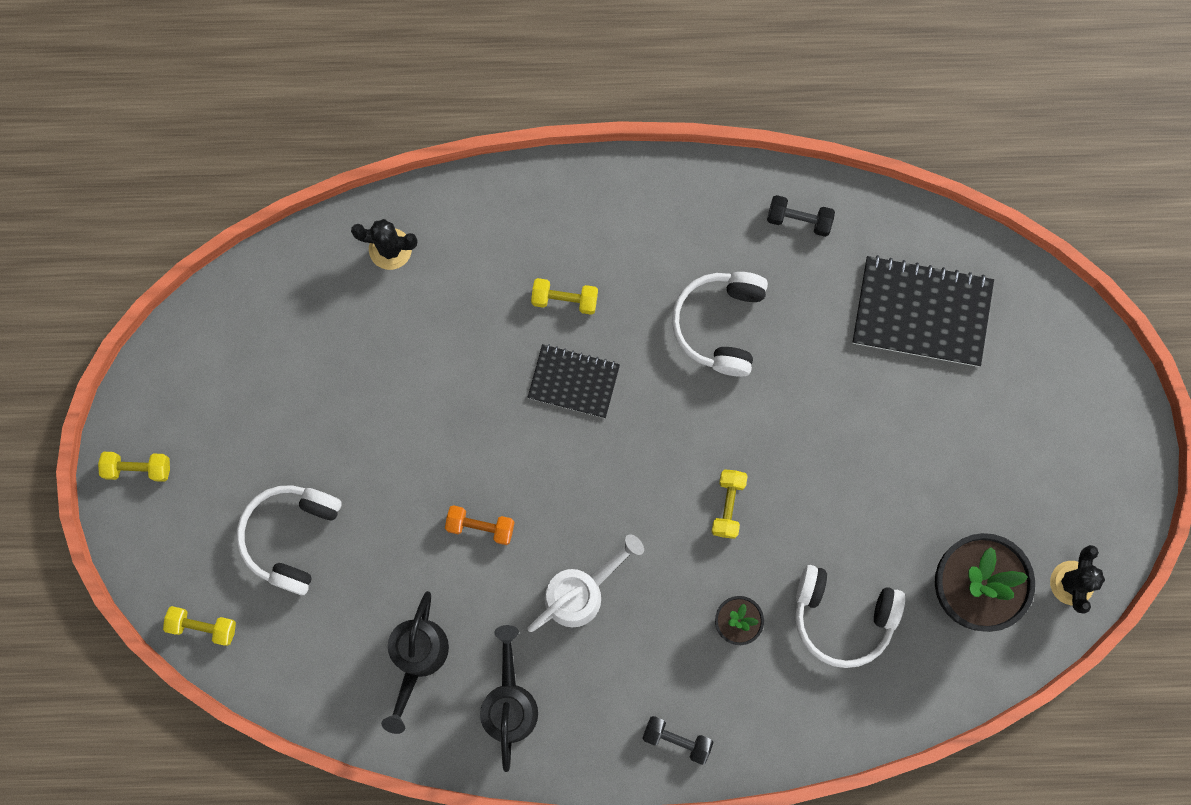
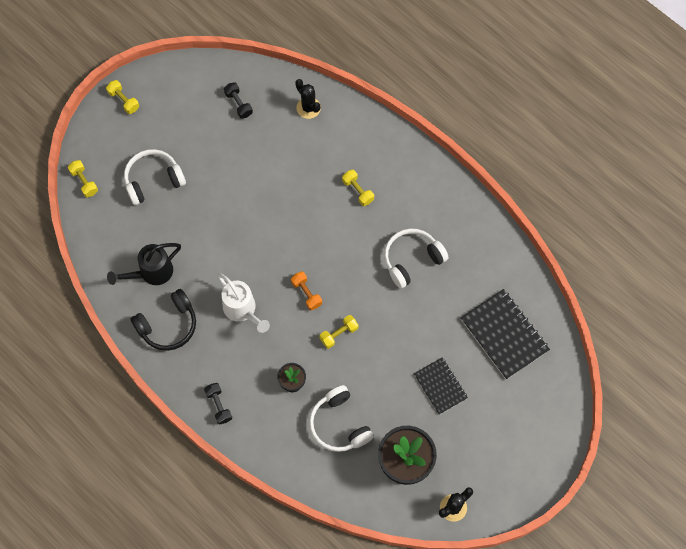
camera: 45 degrees right, 10 degrees down
(480, 526) = (230, 246): orange dumbbell -> orange dumbbell (306, 293)
(509, 703) = (168, 325): black watering can -> black headphones
(573, 382) = (327, 226): black notebook -> black notebook (440, 386)
(580, 592) = (242, 310): white watering can -> white watering can turned 45 degrees clockwise
(799, 220) = (490, 249): black dumbbell -> black dumbbell (238, 104)

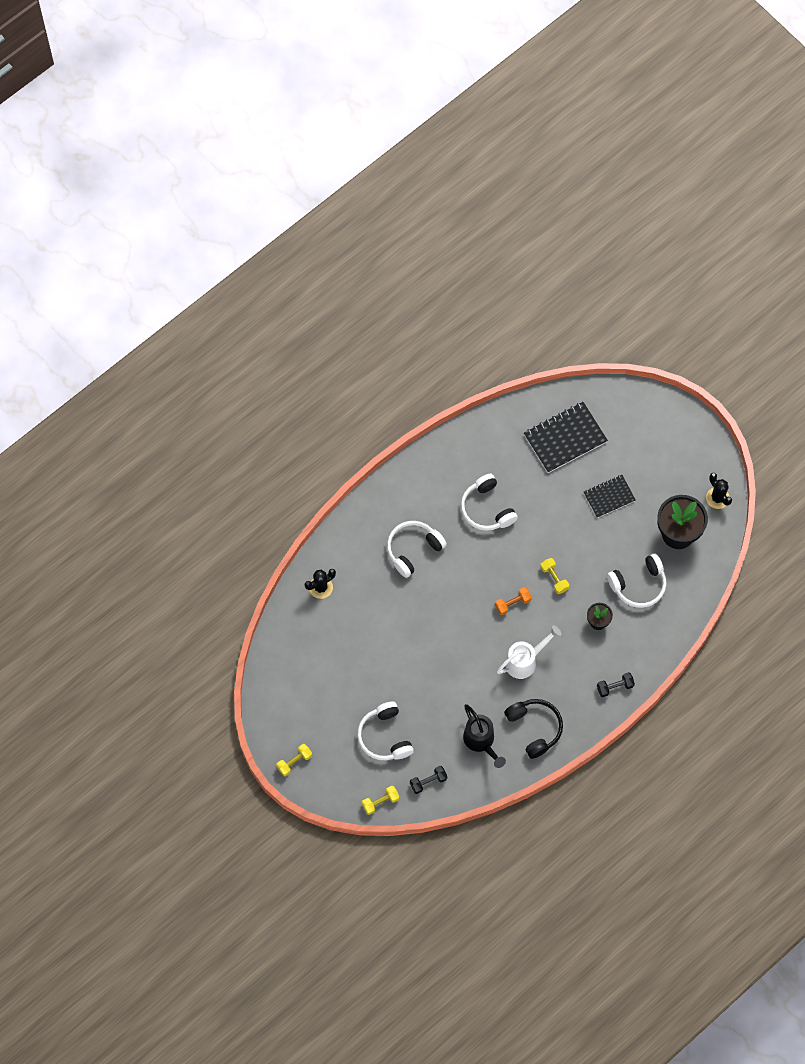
camera: 85 degrees left, 0 degrees up
(238, 104) = (310, 652): black dumbbell -> black dumbbell (428, 781)
(358, 191) = (413, 549): yellow dumbbell -> white headphones

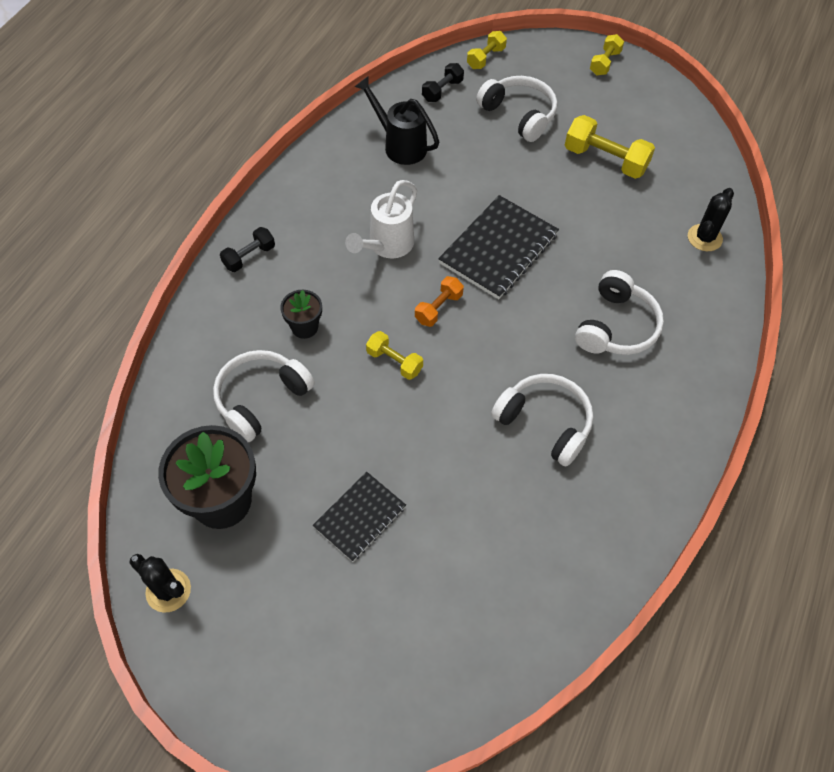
camera: 155 degrees right, 10 degrees down
(347, 673) = (605, 160): none -> yellow dumbbell
(534, 728) = (339, 179): black headphones -> none
(565, 438) = (478, 590): black notebook -> black notebook (498, 249)

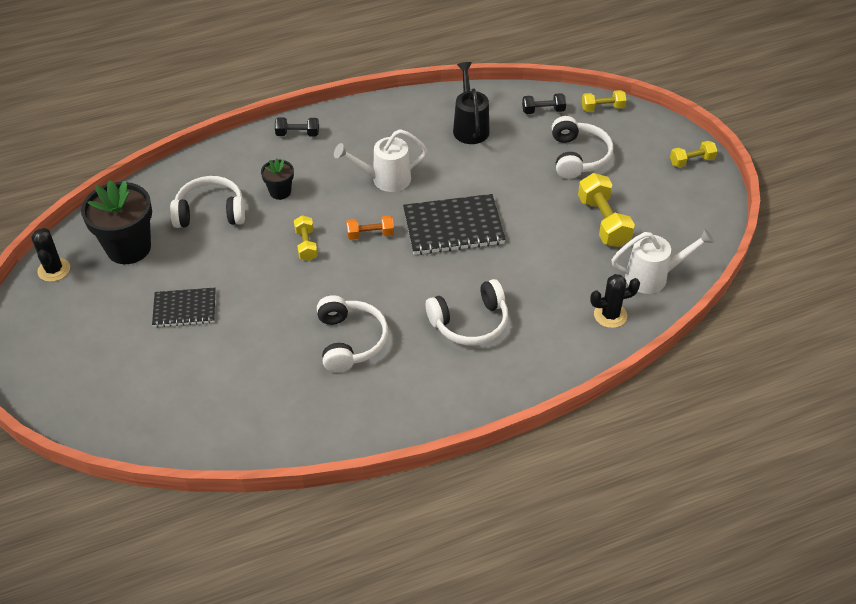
camera: 45 degrees right, 10 degrees down
(694, 182) = (652, 277): none -> white watering can

